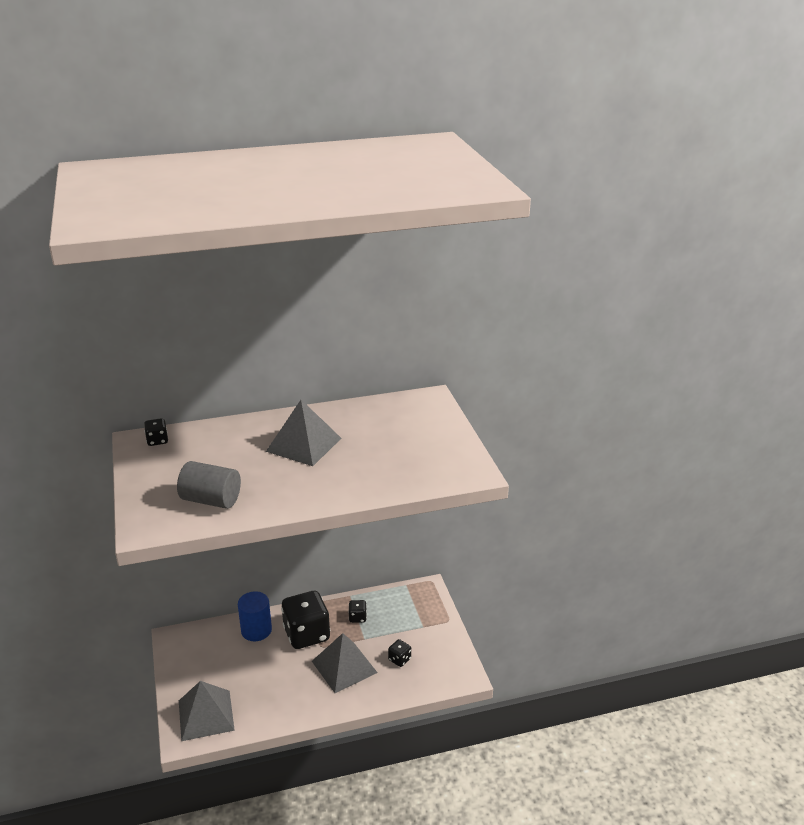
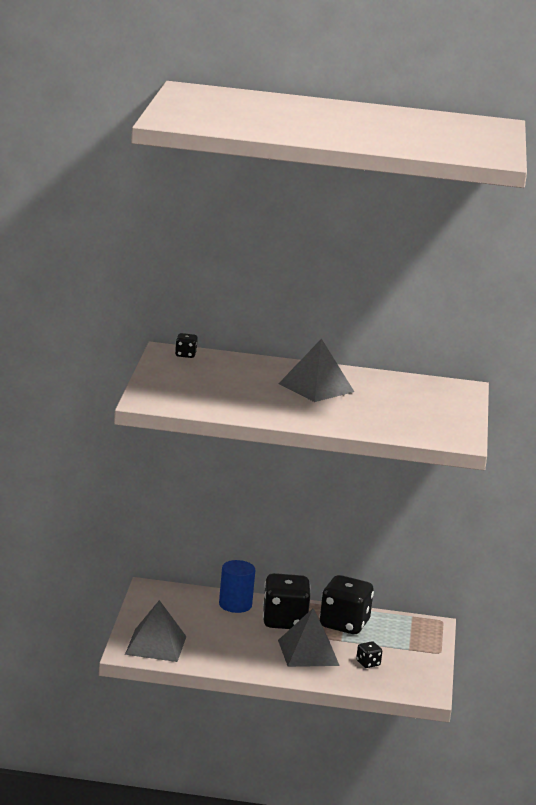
camera: 20 degrees right, 10 degrees down
(211, 500) = (210, 400): grey cylinder -> none
(357, 617) = (344, 624): black dice -> black dice, size x2.28

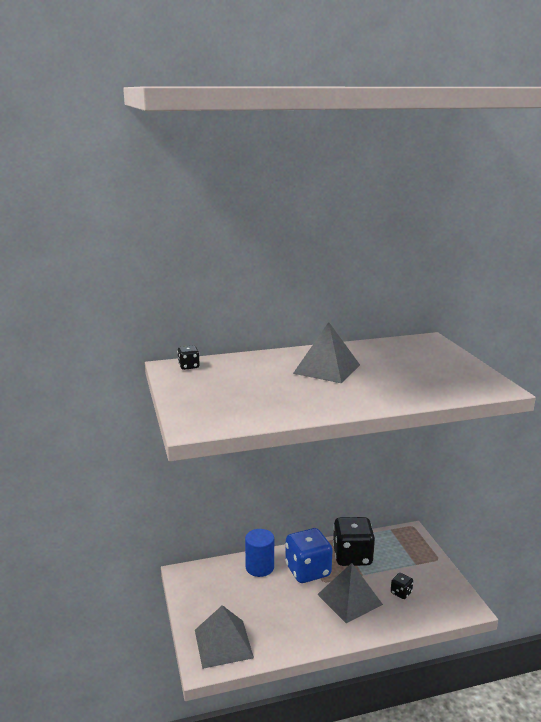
camera: 20 degrees left, 0 degrees up
(284, 621) = (308, 571): black dice -> blue dice

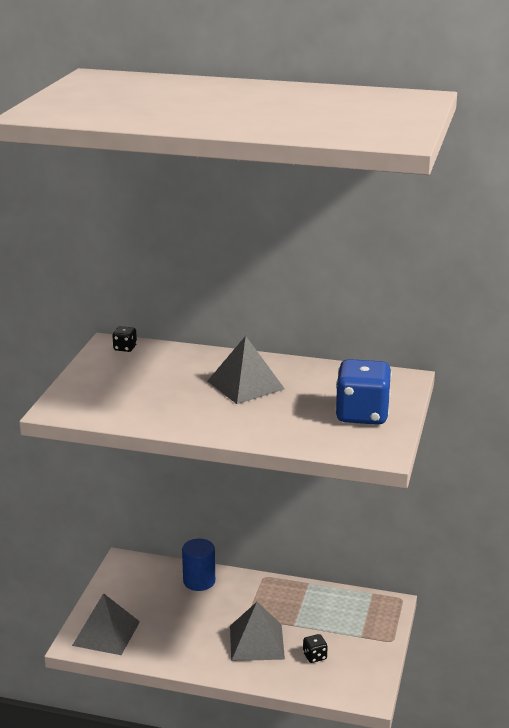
camera: 30 degrees right, 5 degrees up
(308, 571) = (242, 601): blue dice -> blue dice (362, 414)
(352, 556) = (301, 605): black dice -> none

